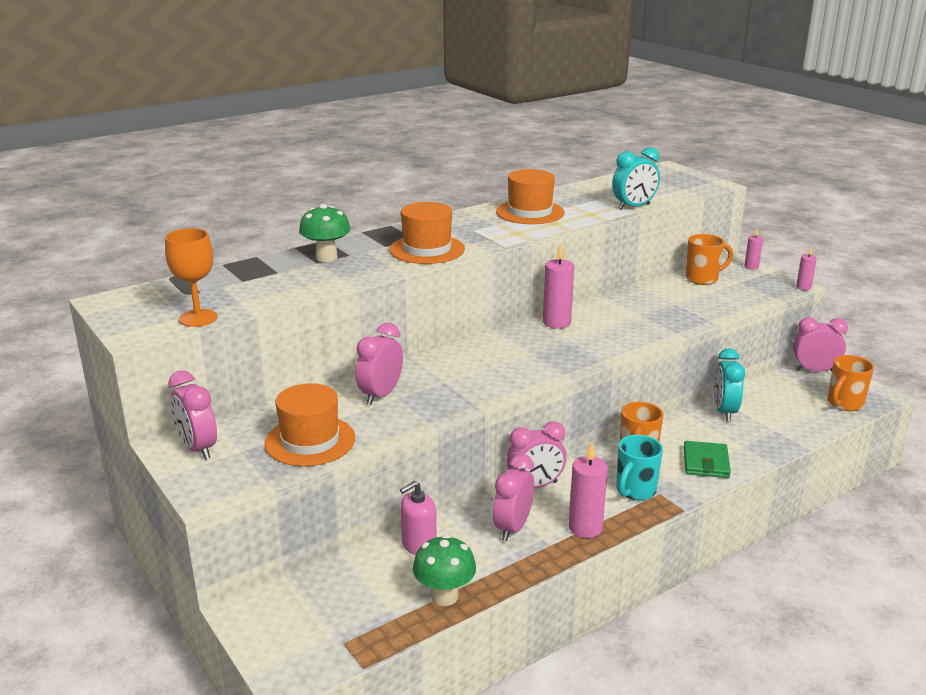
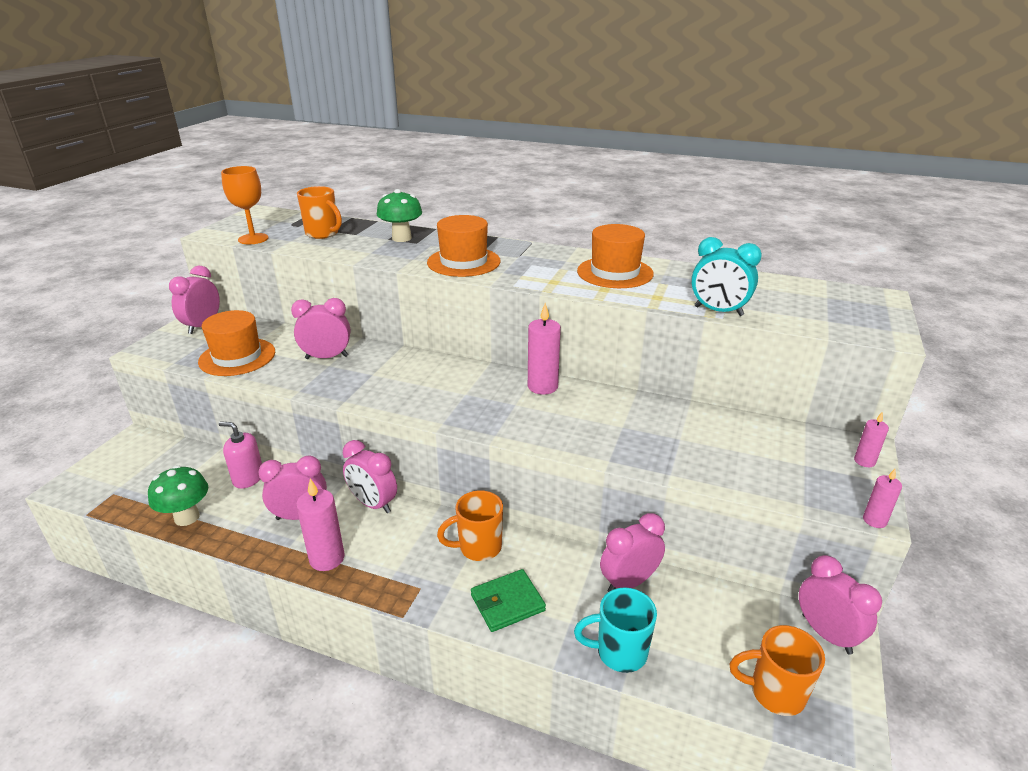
camera: 55 degrees right, 5 degrees up
(635, 491) = (411, 568): turquoise mug -> turquoise mug (619, 652)
(703, 279) = (772, 437): orange mug -> orange mug (323, 234)
(724, 411) = (629, 582): turquoise clock -> pink clock

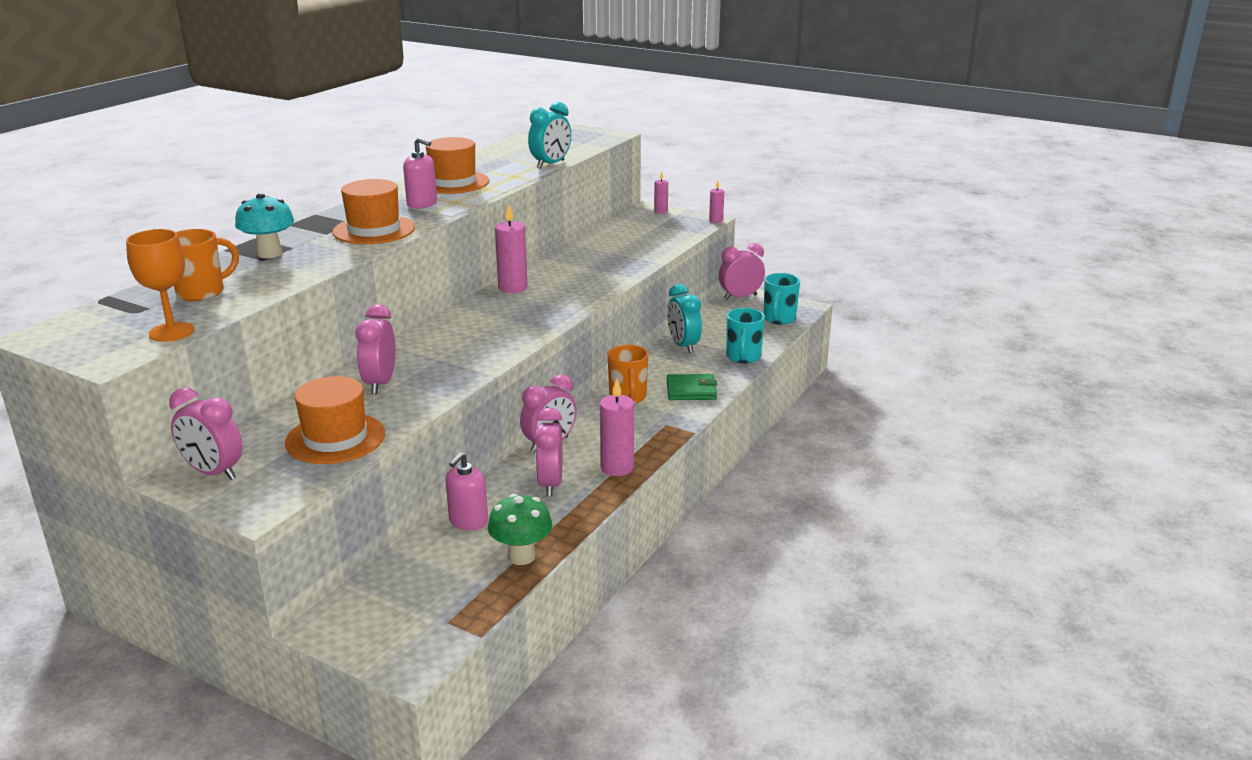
camera: 80 degrees left, 5 degrees down
(401, 238) = (269, 253): green mushroom -> turquoise mushroom
(507, 603) = (691, 390): green wallet -> green wallet turned 75 degrees counterclockwise
(541, 269) = (422, 204): none -> pink soap dispenser
(629, 582) = (683, 346): pink clock -> turquoise clock
(774, 692) = (779, 319): orange mug -> turquoise mug

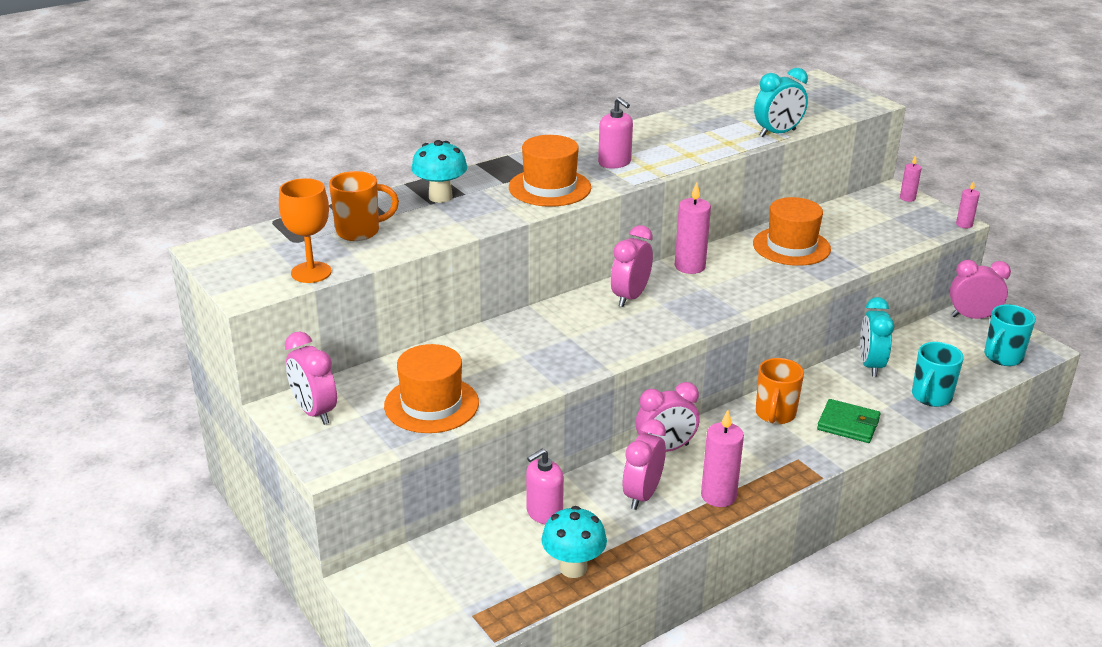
camera: 25 degrees right, 5 degrees up
(380, 383) = (502, 352): pink clock -> pink clock (630, 297)
(453, 182) = (661, 139): orange hat -> orange hat (791, 246)
(521, 556) = (573, 568): green mushroom -> turquoise mushroom

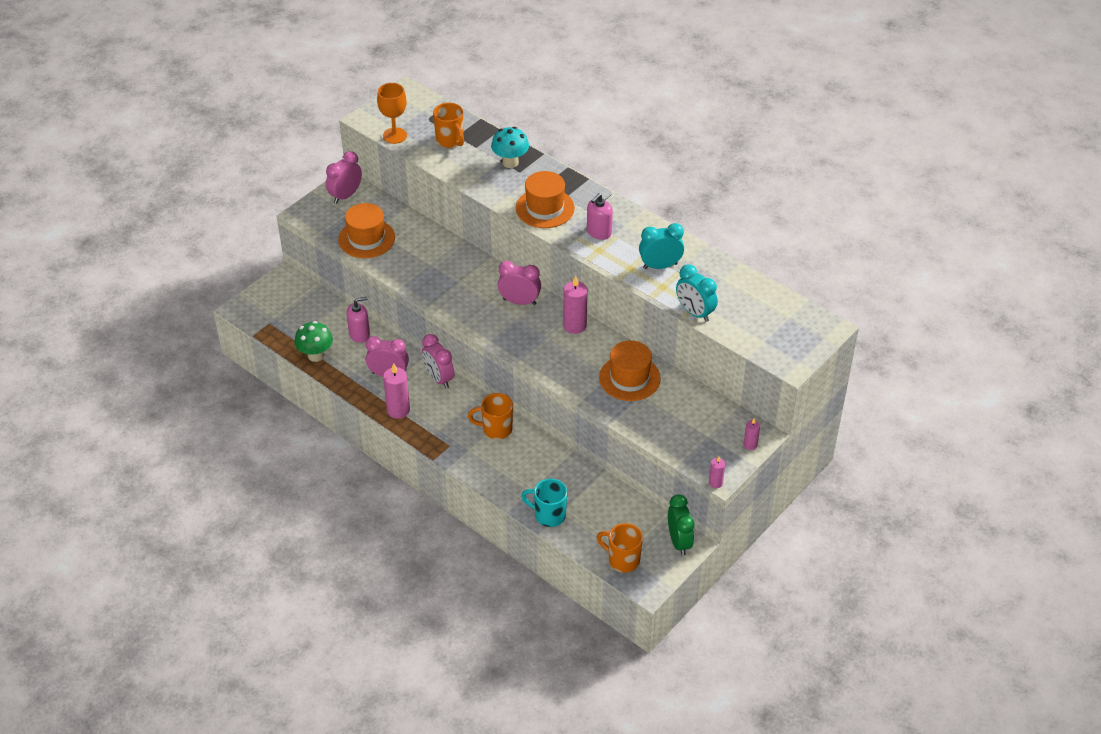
camera: 75 degrees right, 15 degrees up
(544, 513) = (359, 334): pink soap dispenser -> pink soap dispenser turned 120 degrees clockwise
(573, 568) = (315, 355): turquoise mushroom -> green mushroom
(848, 424) = (498, 469): green wallet -> none
(870, 365) = (580, 479): turquoise clock -> turquoise clock (660, 266)
(972, 317) = (679, 542): pink clock -> green clock
(1002, 357) = (622, 560): turquoise mug -> orange mug

